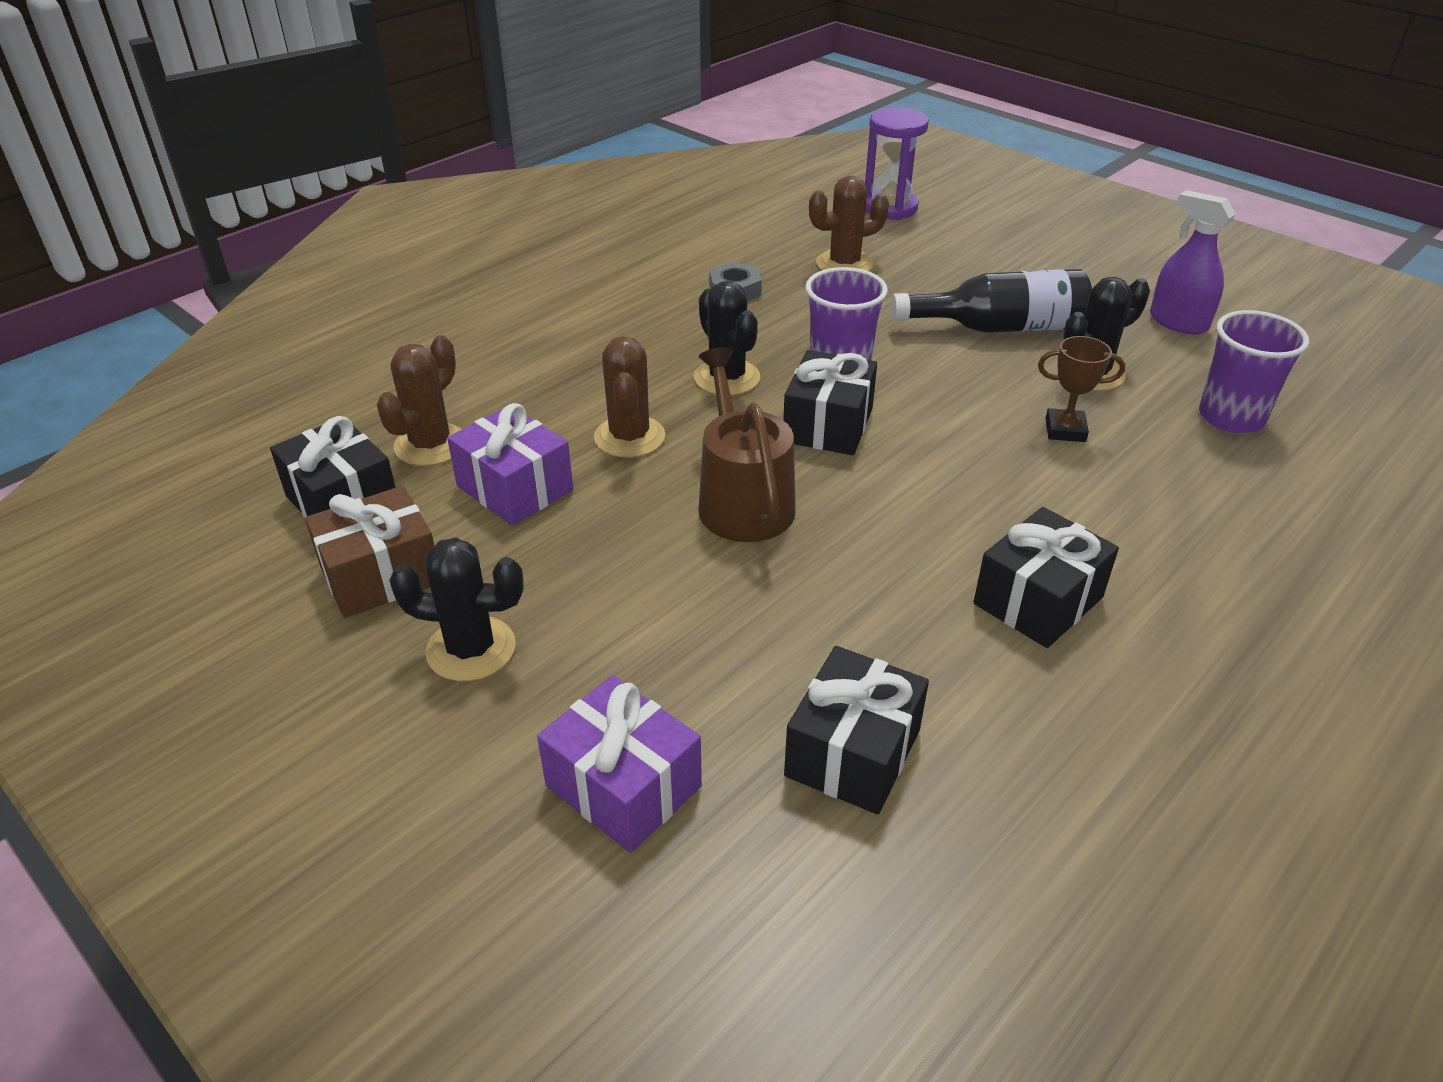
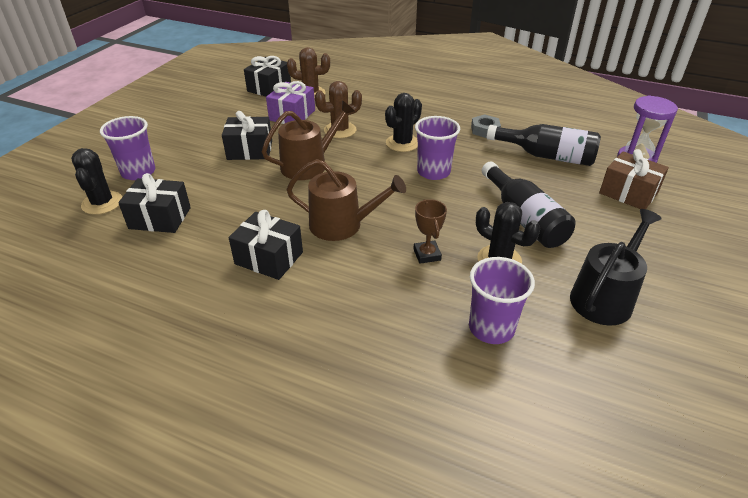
camera: 70 degrees right, 0 degrees up
(381, 575) = (232, 105): brown gift -> brown gift (628, 193)
(471, 649) = (199, 129): black cactus -> black cactus (102, 203)
(623, 786) = (138, 172): purple gift -> purple cup
(828, 425) = (380, 177): black gift -> black gift (250, 150)
(844, 264) = (547, 156): brown cactus -> black bottle
(962, 497) = (342, 225): none -> brown watering can
(1178, 322) = (604, 297): purple spray bottle -> black watering can

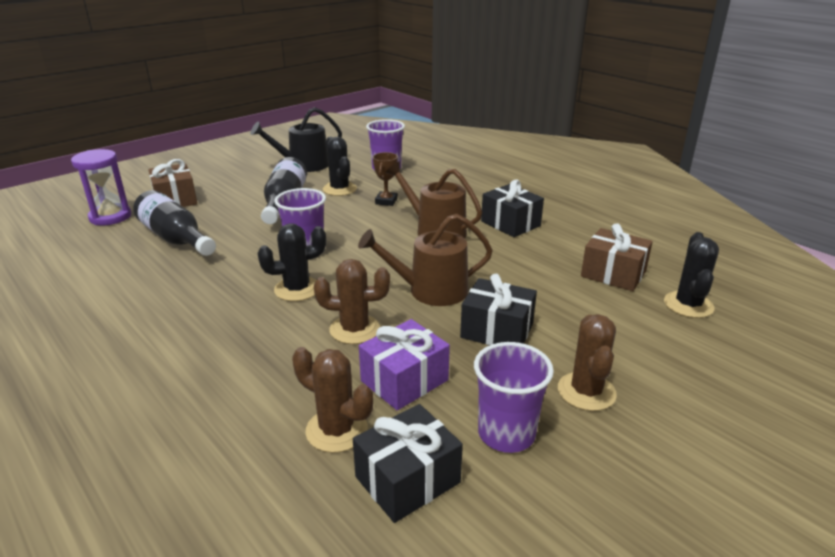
camera: 155 degrees left, 10 degrees down
(138, 172) = (656, 336): purple cup -> purple cup (506, 434)
(160, 218) = (613, 274): black gift -> brown gift
(190, 132) = (586, 391): none -> brown cactus
(485, 130) = (181, 280): grey nut -> none

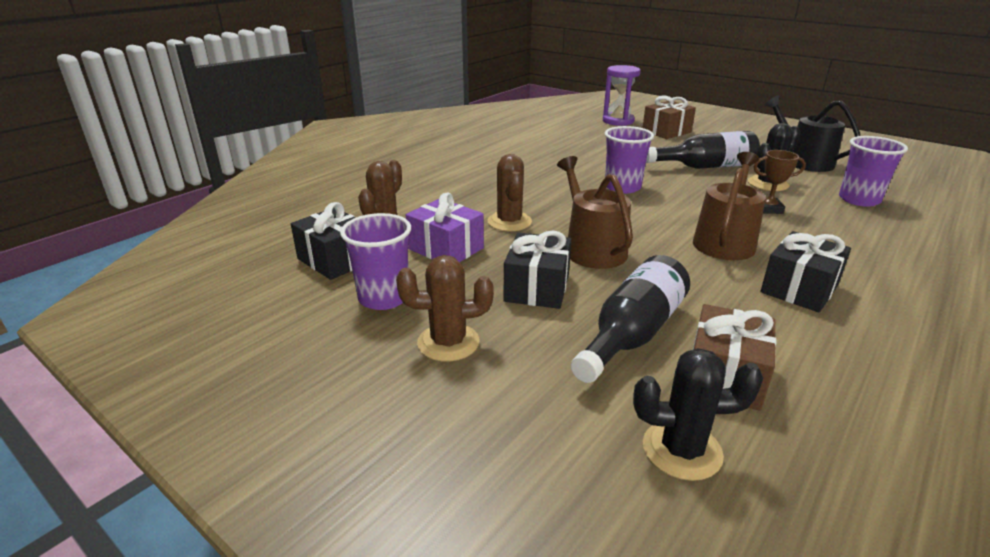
camera: 80 degrees right, 0 degrees up
(176, 238) = (604, 143): black bottle -> black bottle (632, 334)
(297, 289) = (557, 193): black cactus -> none

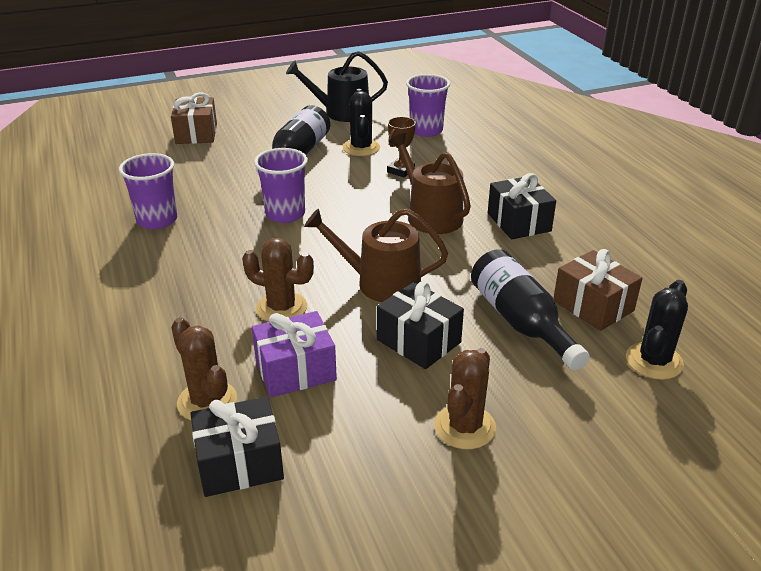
camera: 60 degrees left, 5 degrees up
(384, 298) = (356, 447): purple cup -> purple cup (157, 220)
(618, 121) = (130, 143): purple hourglass -> none

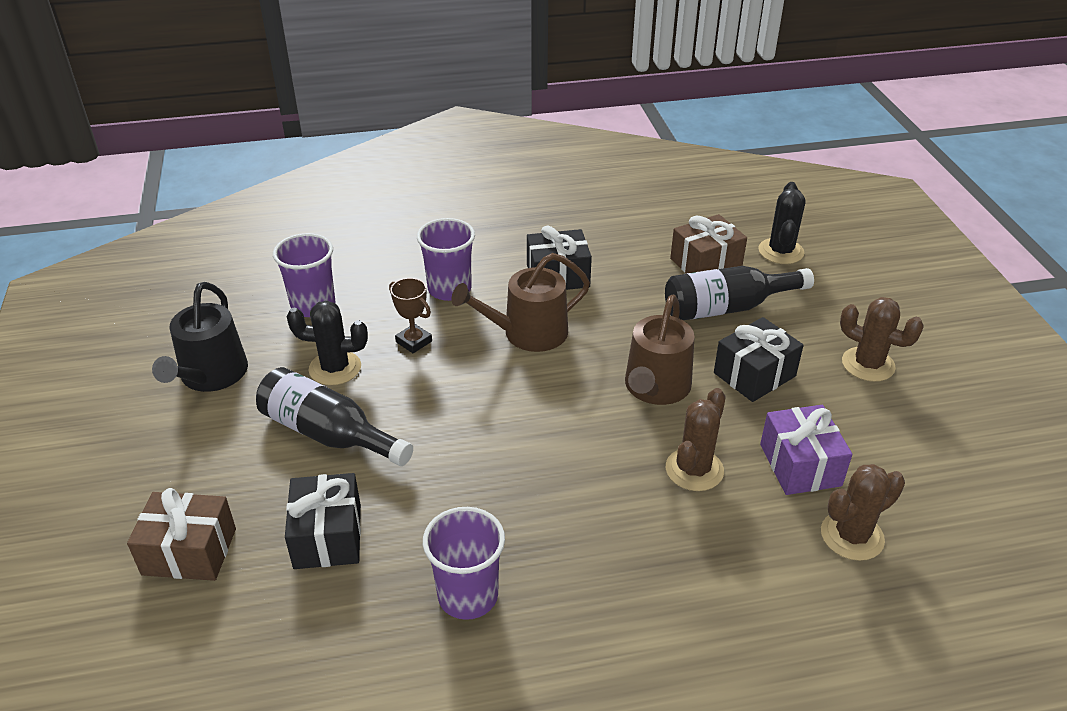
camera: 80 degrees left, 5 degrees up
(239, 463) = (932, 512): black gift -> black gift (328, 536)
(285, 214) = (490, 455): purple cup -> purple cup (449, 289)
(654, 361) = (781, 251): black cactus -> black cactus turned 60 degrees clockwise

